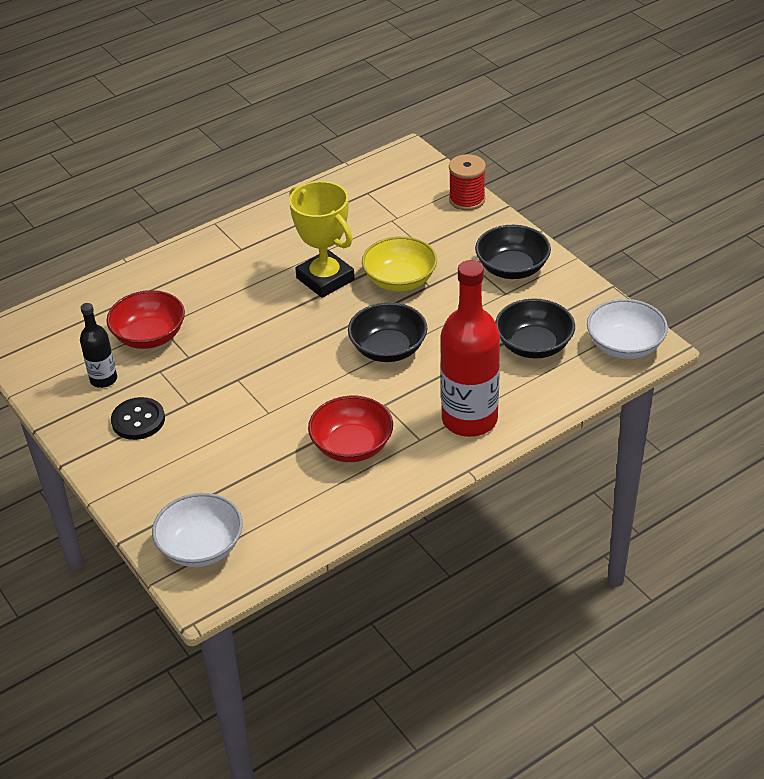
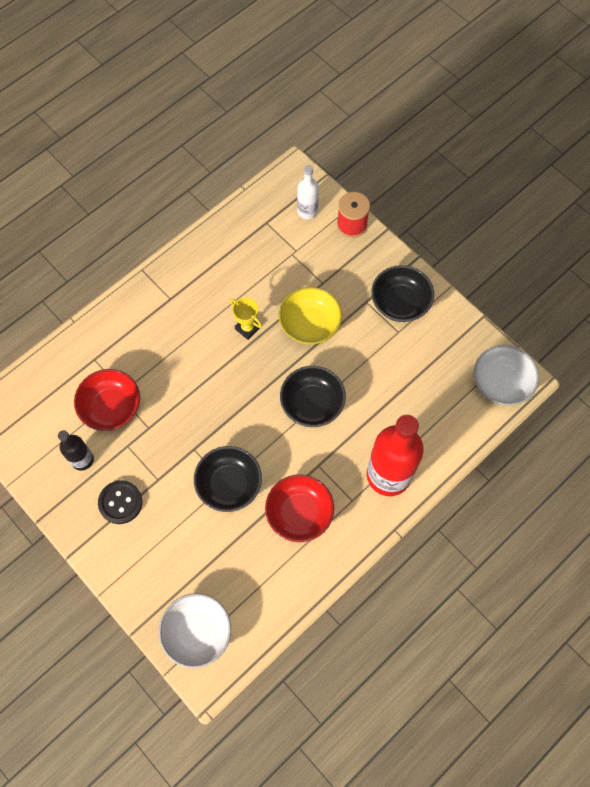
camera: 10 degrees left, 25 degrees up
(325, 279) = (247, 328): yellow trophy -> yellow trophy, size x0.52
(417, 186) = (307, 211): none -> white bottle
(534, 345) = (429, 389): black bowl -> black bowl (229, 484)

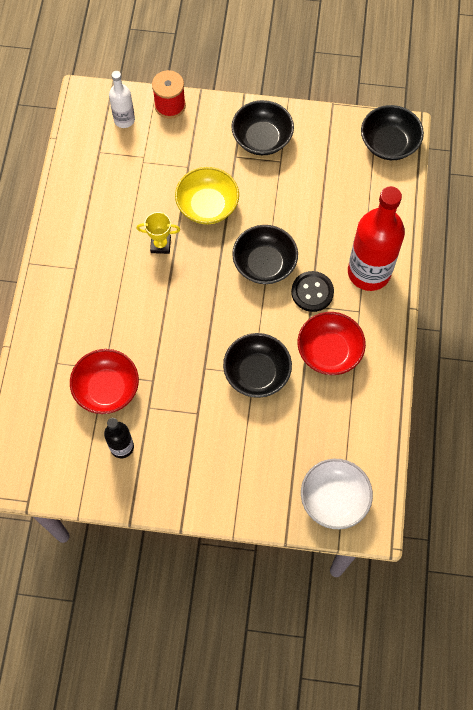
camera: 40 degrees left, 0 degrees up
(120, 502) = (184, 454): black button -> black button (312, 292)
(501, 383) = (389, 143): white bowl -> black bowl

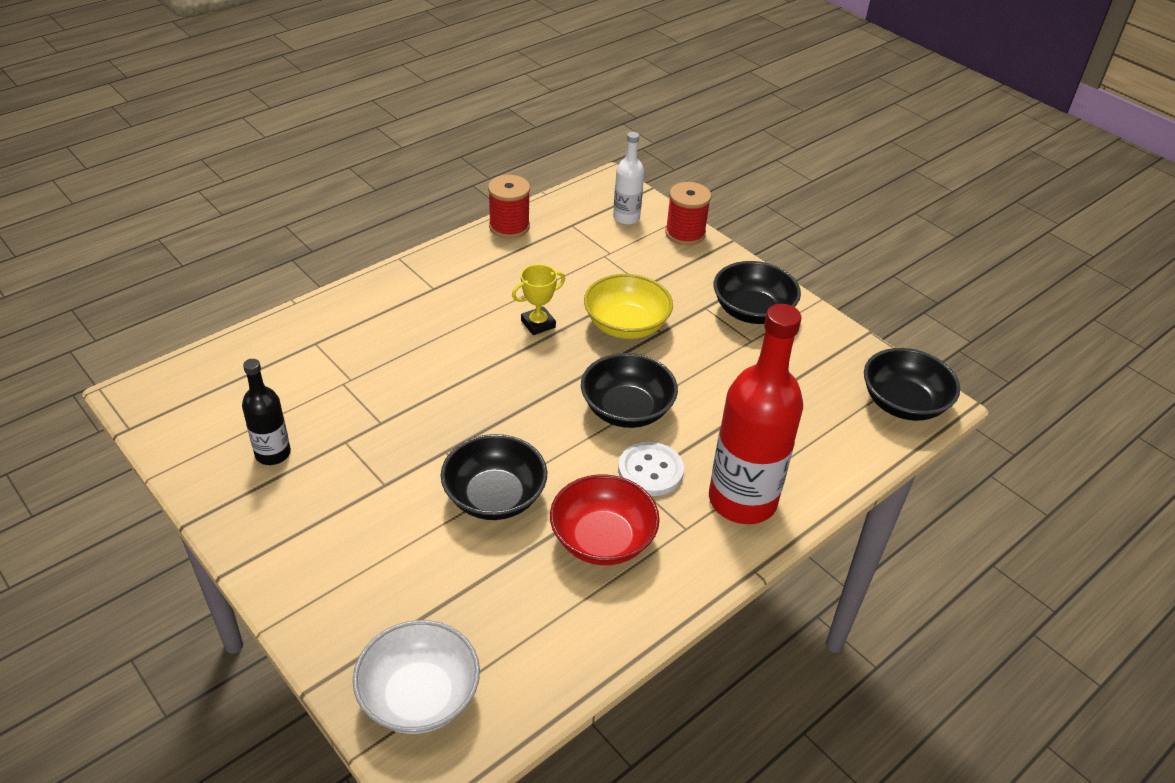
camera: 40 degrees right, 25 degrees down
(64, 184) = (509, 227): none -> red spool
(107, 388) = (329, 396): red bowl -> none
(160, 245) = (538, 324): yellow trophy -> yellow trophy turned 75 degrees counterclockwise
(312, 292) = (650, 471): black button -> white button

